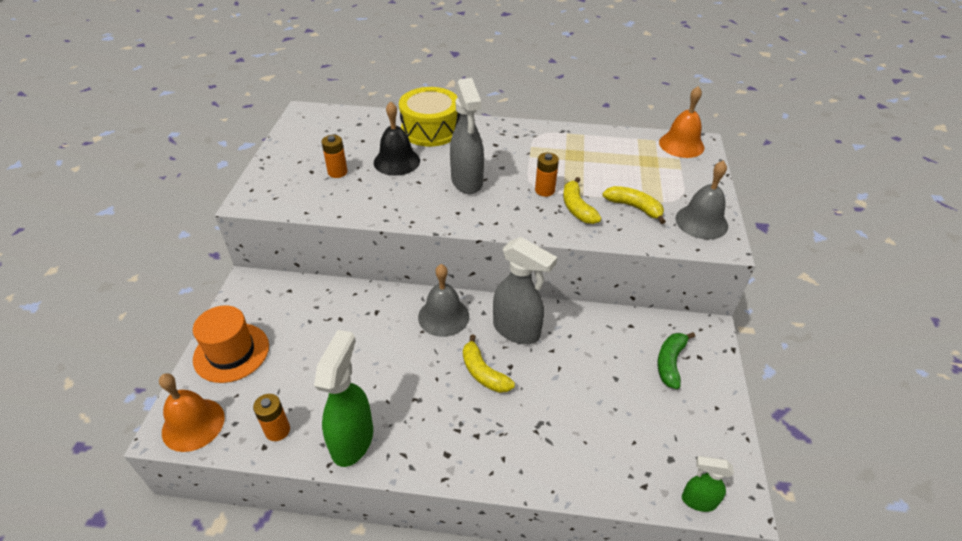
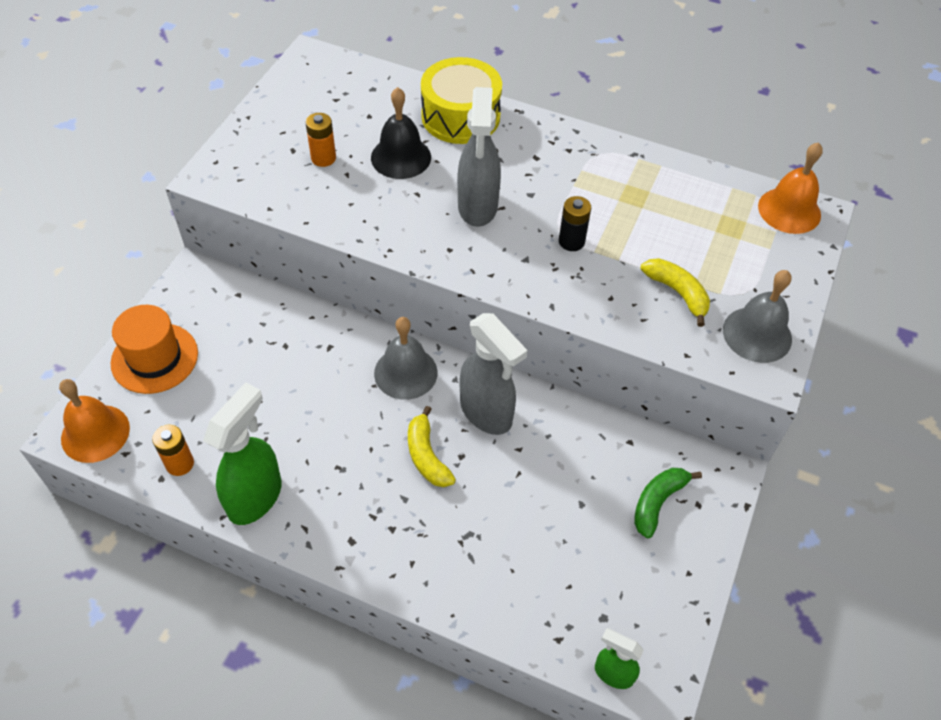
camera: 15 degrees right, 10 degrees up
(544, 190) = (571, 241): orange battery -> black battery
(577, 208) = (602, 277): yellow banana -> none

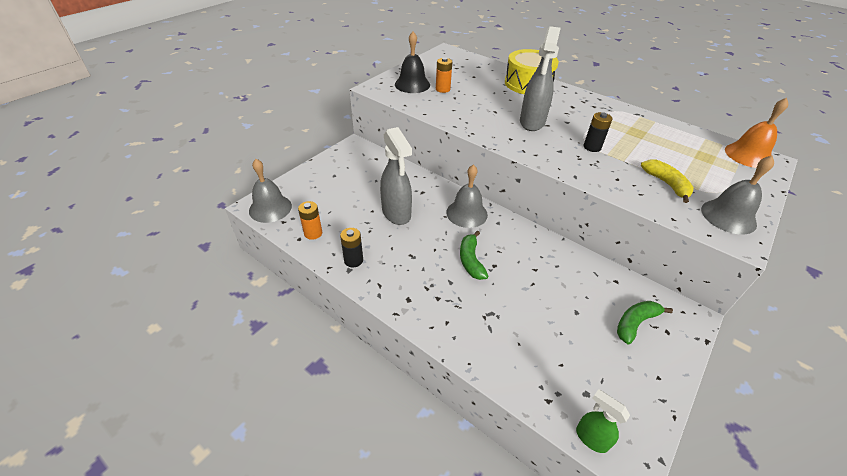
camera: 15 degrees right, 10 degrees down
(95, 433) = (270, 208): orange bell -> grey bell
(154, 358) = (318, 179): orange hat -> none
(256, 496) = (353, 260): green spray bottle -> black battery
(401, 157) = (488, 95): black bell -> black bell (412, 84)
(427, 456) = (471, 260): yellow banana -> green banana
(486, 413) = (516, 245): grey spray bottle -> grey spray bottle (396, 214)

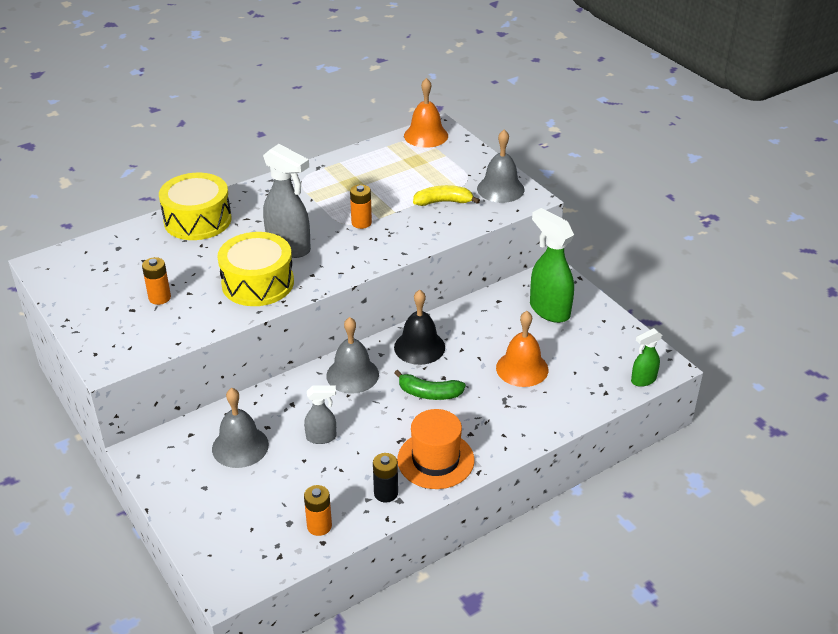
camera: 70 degrees left, 5 degrees down
(270, 208) = (243, 568): grey bell -> grey bell (240, 446)
(396, 214) = (322, 437): grey spray bottle -> grey spray bottle, size x0.55
(398, 282) = (435, 460): none -> orange hat
(412, 84) = (125, 323): black bell -> black bell (419, 347)
(483, 119) = (258, 283): none -> yellow drum
(538, 318) = (522, 368): none -> orange bell
(592, 147) = (361, 223): black battery -> orange battery
(635, 323) = (549, 310): green banana -> green spray bottle

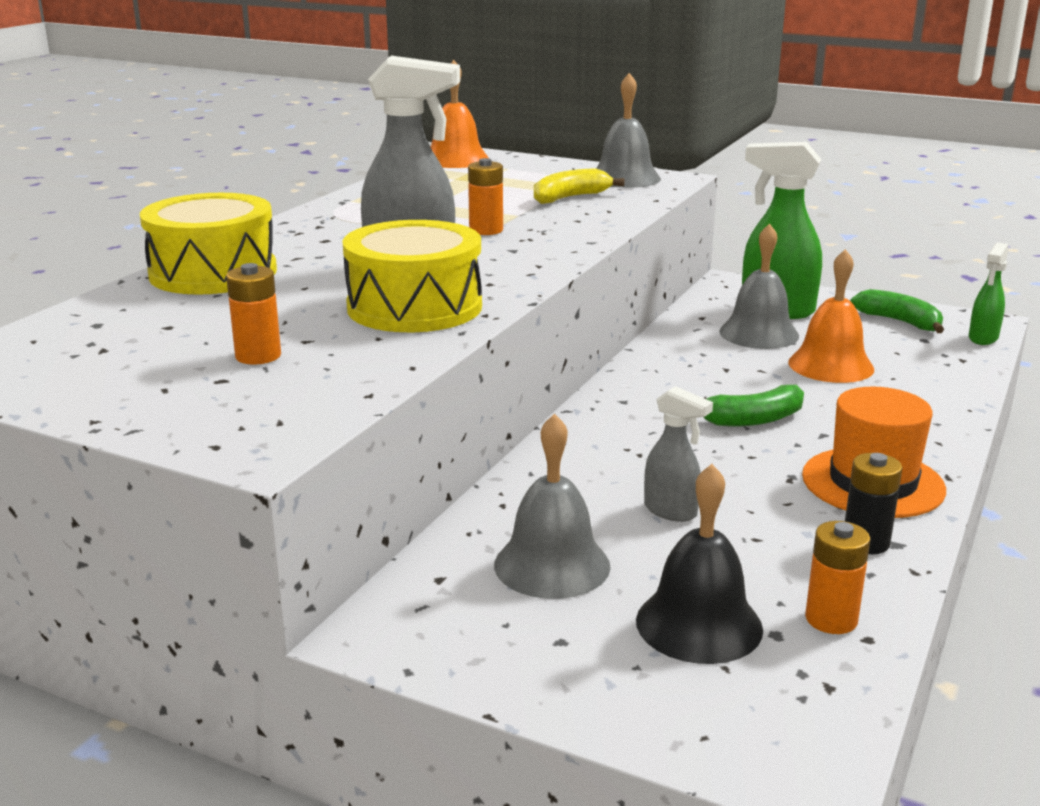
camera: 30 degrees left, 15 degrees down
(322, 437) = (671, 511): grey spray bottle -> grey spray bottle turned 75 degrees clockwise
(352, 375) = (614, 431): grey bell -> grey bell (759, 333)
(419, 347) = (667, 380): black bell -> black bell (699, 624)
(611, 347) = (899, 322): none -> green banana

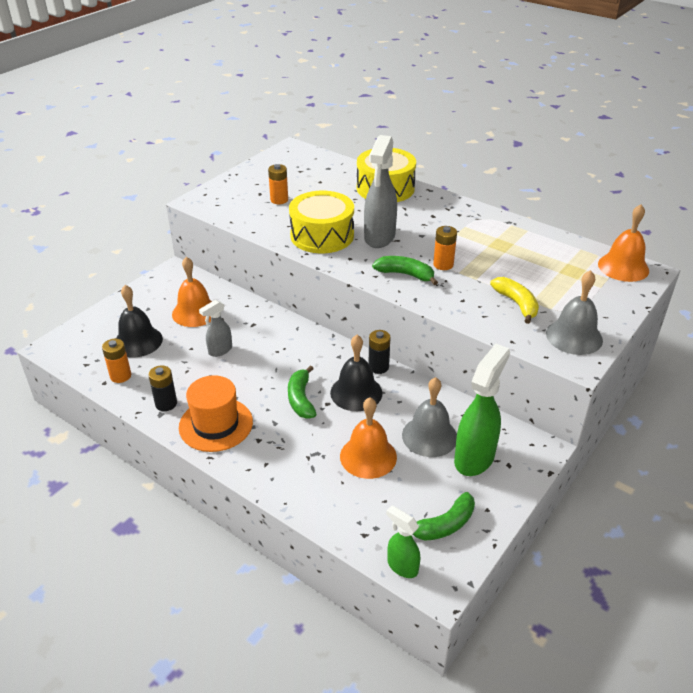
camera: 100 degrees right, 15 degrees up
(526, 248) = (405, 274): none -> green banana
(552, 565) = (195, 312): grey bell -> orange bell
(634, 370) = (378, 367): none -> black battery
(705, 381) = (356, 392): none -> black bell

